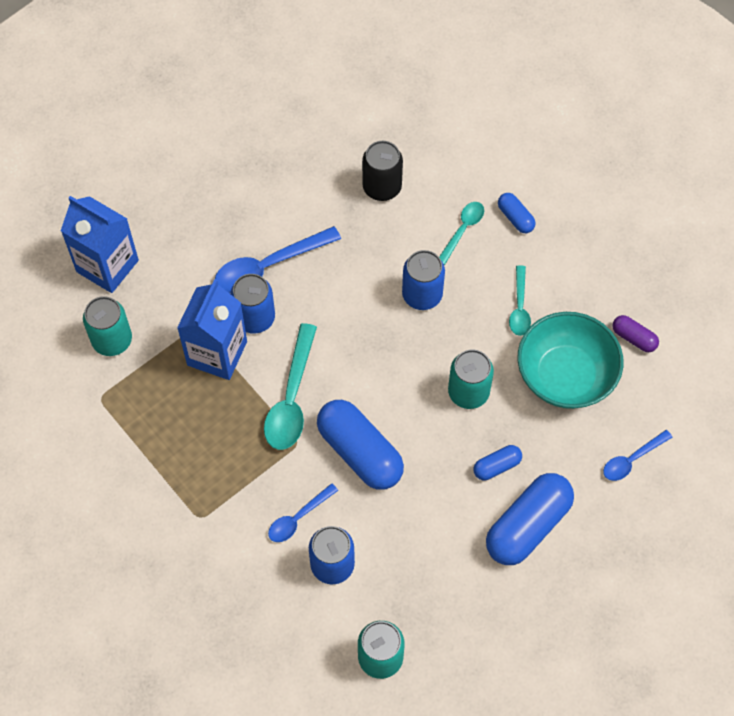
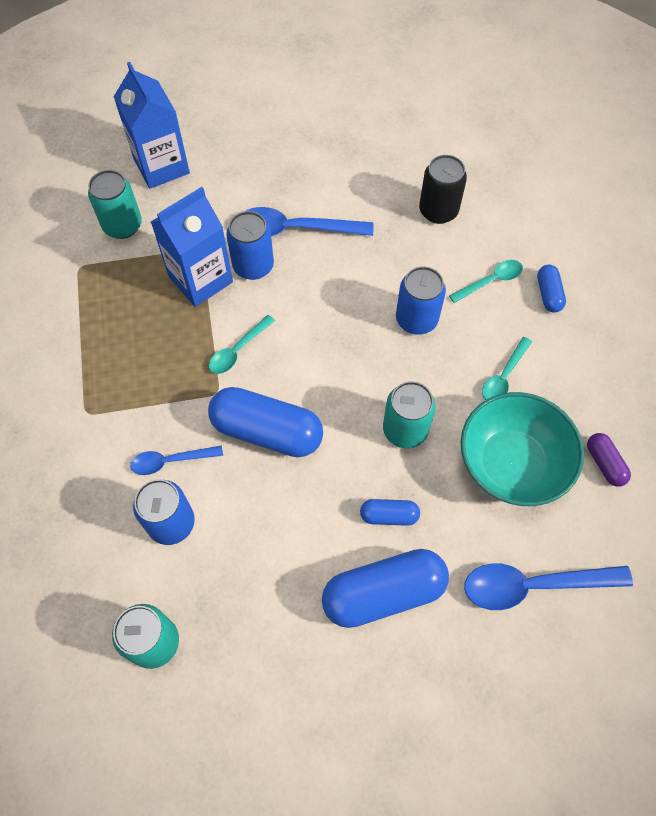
camera: 30 degrees right, 0 degrees up
(291, 399) = (237, 350): turquoise spoon -> turquoise spoon, size x0.58
(360, 452) = (267, 431): blue capsule -> blue capsule turned 60 degrees counterclockwise
(631, 460) = (532, 585): blue spoon -> blue spoon, size x1.72

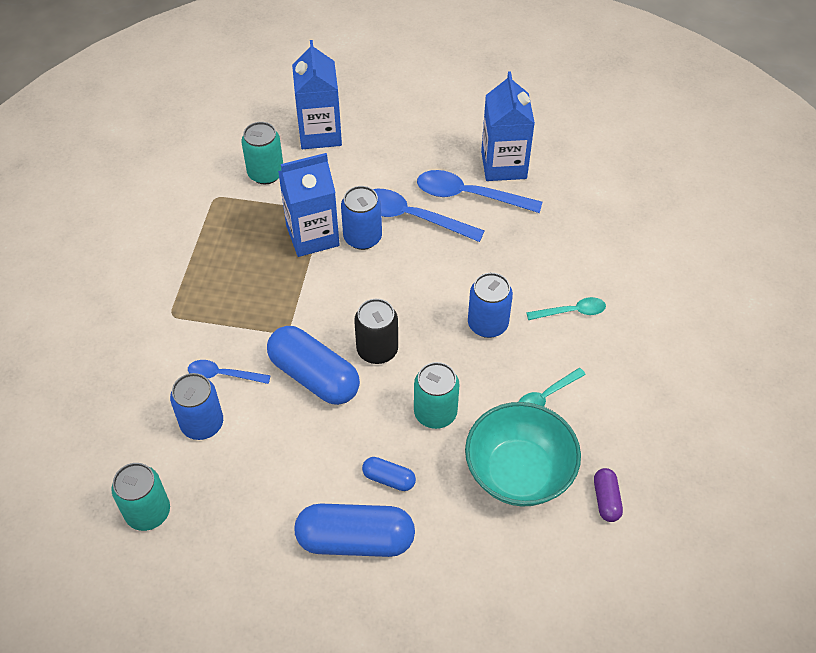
camera: 20 degrees right, 10 degrees down
(237, 350) = (318, 303): turquoise spoon -> none
(361, 148) = (503, 165): none -> blue carton
(438, 211) = (550, 238): black can -> black can (377, 350)
(532, 585) = (491, 579): blue spoon -> blue spoon (468, 195)
(548, 294) = (621, 338): blue capsule -> none

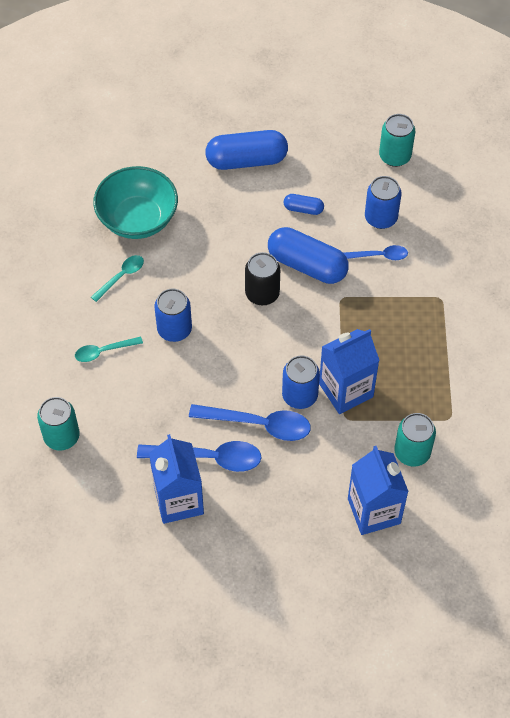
camera: 170 degrees right, 5 degrees up
(389, 479) = (232, 201): blue capsule -> blue capsule (303, 209)
(435, 413) = (206, 251): turquoise can -> turquoise can (61, 436)
(606, 500) = (73, 210): purple capsule -> none

